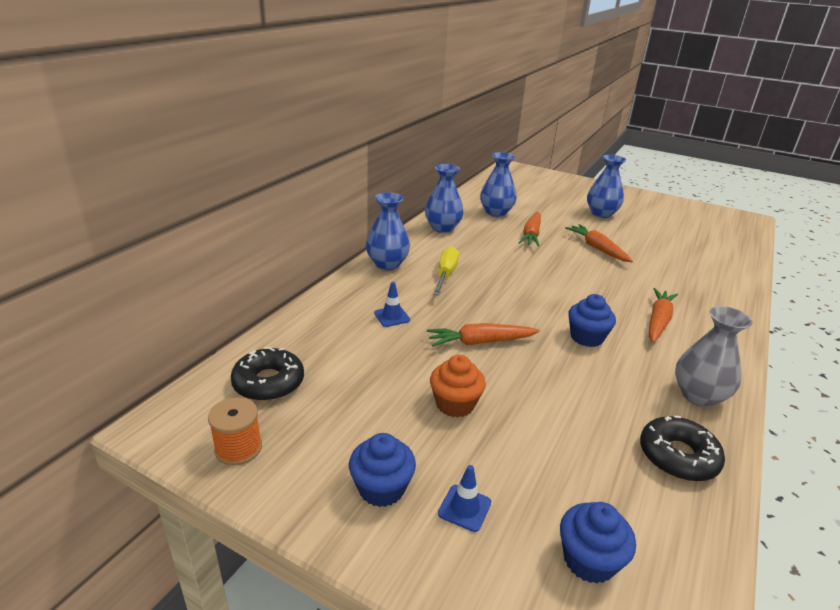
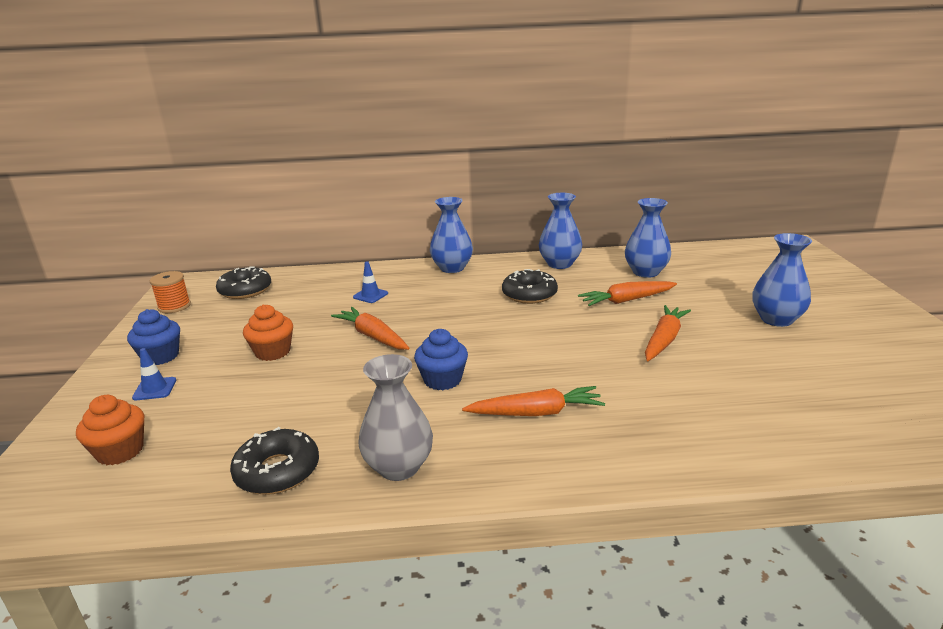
camera: 60 degrees right, 5 degrees down
(445, 274) = (469, 291): yellow screwdriver -> none
(481, 257) = (529, 294): none -> black donut
(589, 560) = (120, 451): blue cupcake -> orange cupcake

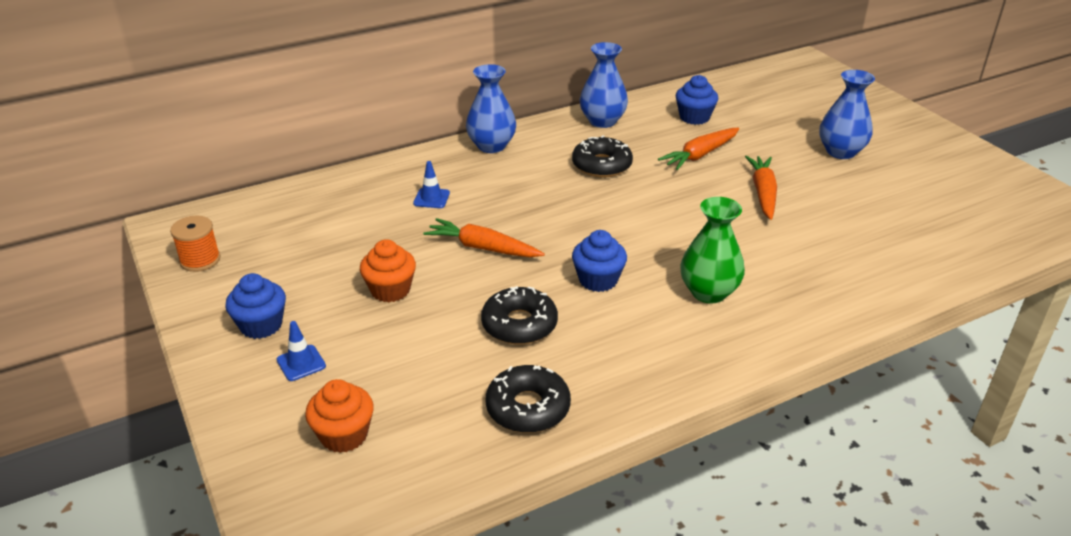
camera: 25 degrees left, 10 degrees up
(245, 290) = (269, 220): black donut -> black donut (519, 324)
(399, 467) = (634, 373): grey vase -> none
(536, 413) = (708, 292): orange carrot -> green vase
(645, 272) = (694, 117): blue vase -> blue cupcake

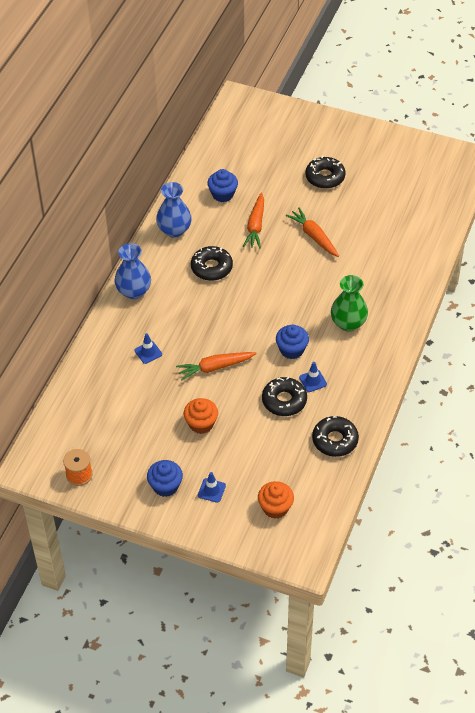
camera: 40 degrees left, 15 degrees up
(584, 325) = (313, 381): none -> blue traffic cone
(840, 152) = (325, 177): blue vase -> black donut

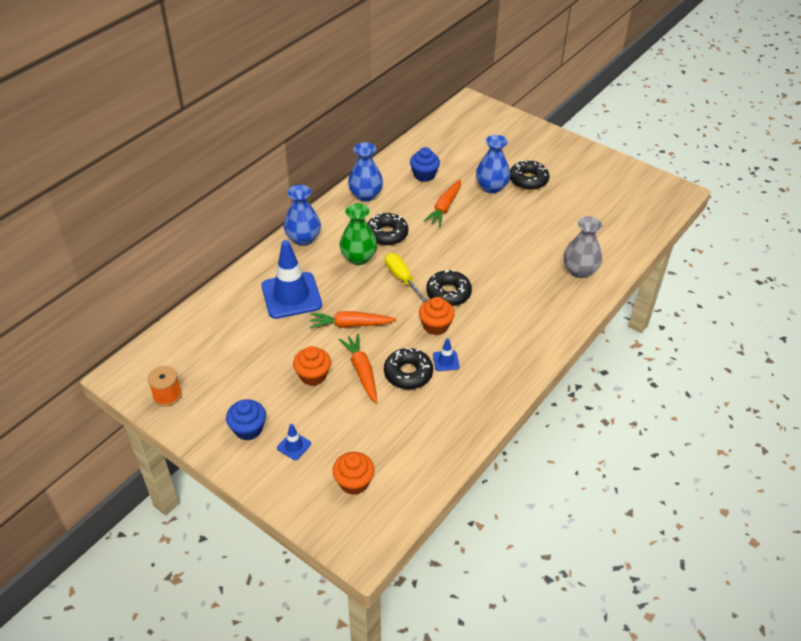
camera: 15 degrees right, 5 degrees down
(148, 352) = (291, 295): blue traffic cone -> blue traffic cone, size x2.35
(244, 311) = (402, 279): none -> yellow screwdriver
(291, 350) = (435, 326): blue cupcake -> orange cupcake
(292, 193) = (491, 187): none -> blue vase
(314, 236) = (498, 228): orange carrot -> orange carrot (361, 371)
(335, 440) = (446, 427): black donut -> black donut (448, 293)
(348, 323) = (503, 314): green vase -> green vase (358, 258)
(402, 263) = (579, 270): none -> grey vase

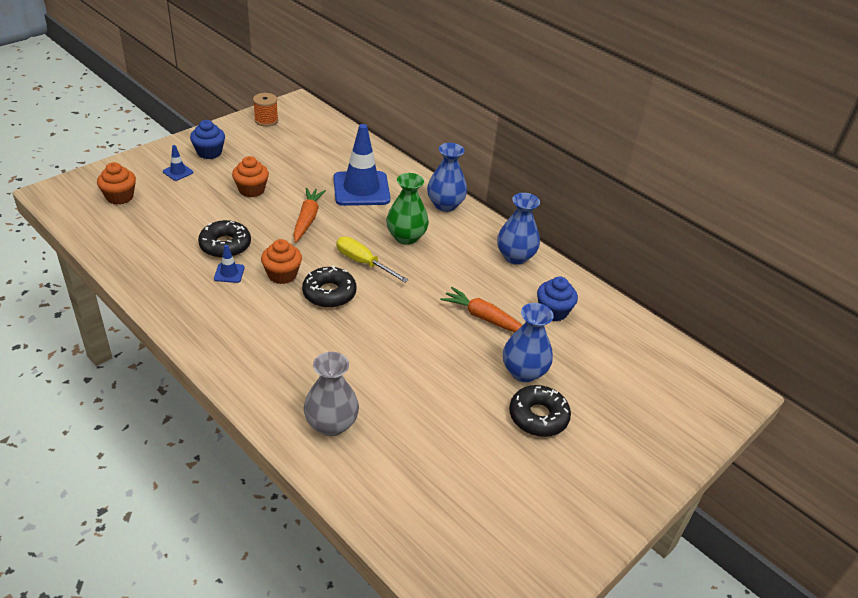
camera: 95 degrees right, 5 degrees down
(361, 371) = (242, 217): orange carrot -> none
(387, 234) = (441, 263): black donut -> none
(402, 279) = (363, 263): yellow screwdriver -> yellow screwdriver turned 120 degrees counterclockwise

